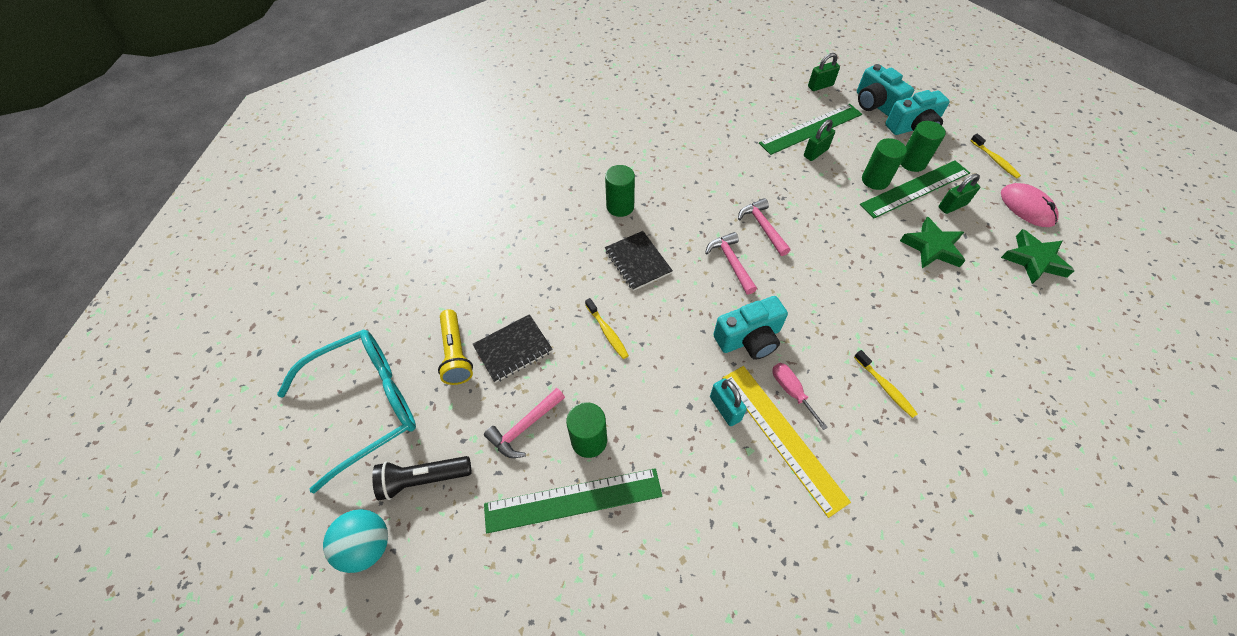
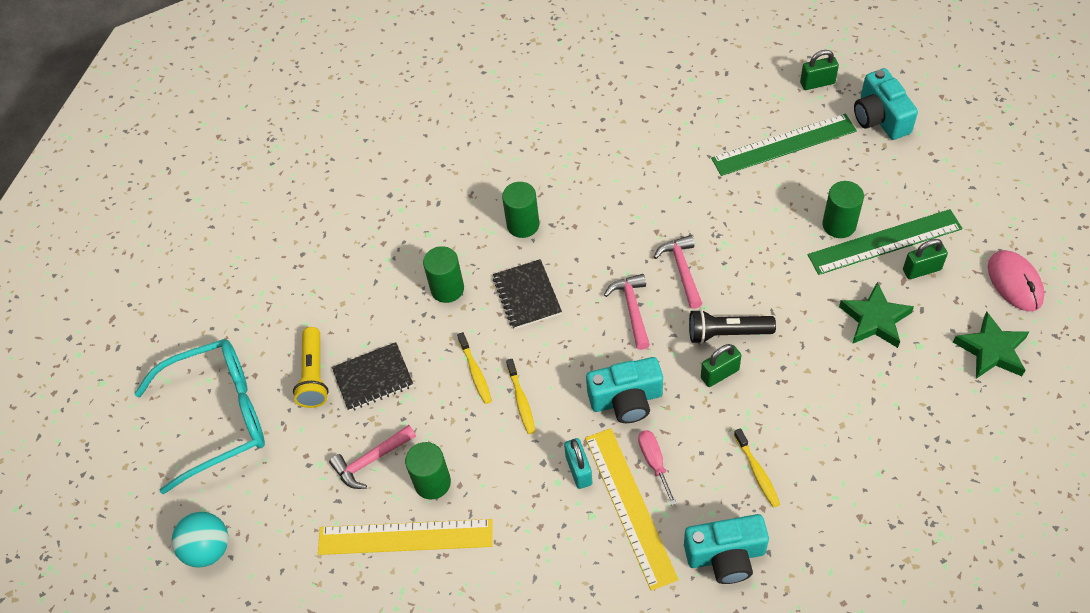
camera: 15 degrees right, 0 degrees up
(423, 479) = (266, 496): black flashlight -> black flashlight (727, 333)
(573, 500) = (405, 537): green ruler -> yellow ruler
(815, 153) = (778, 179): green padlock -> green padlock (719, 374)
(912, 162) = (895, 206): green cylinder -> green cylinder (447, 289)
(913, 127) = (916, 157): turquoise camera -> turquoise camera (726, 556)
(995, 160) = (1003, 214): yellow toothbrush -> yellow toothbrush (521, 401)

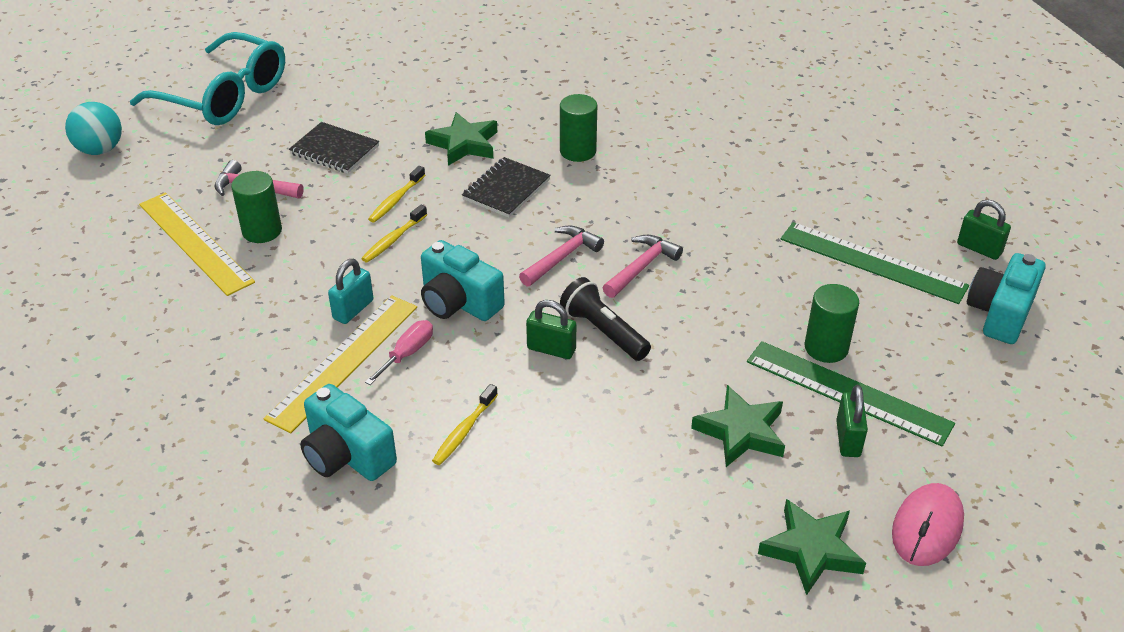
camera: 45 degrees right, 15 degrees down
(314, 375) = (307, 120): yellow flashlight -> none
(447, 289) = (464, 144): green cylinder -> green star
(921, 270) = (848, 439): green padlock -> green padlock turned 60 degrees clockwise

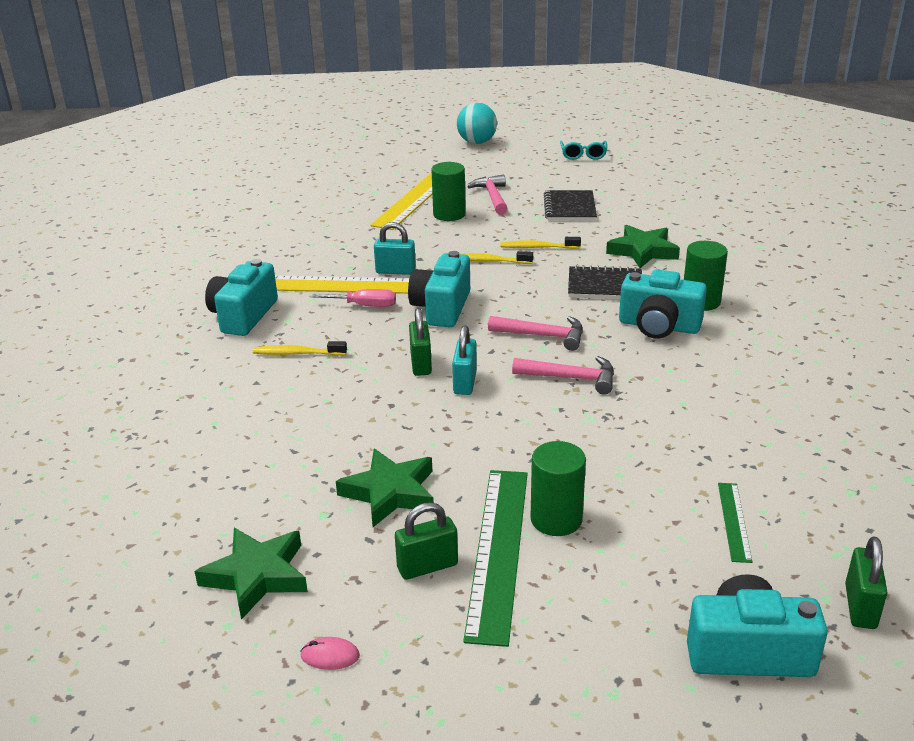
camera: 65 degrees right, 10 degrees down
(224, 96) = (583, 155): turquoise glasses -> turquoise glasses, size x0.42
(598, 189) = (659, 326): none -> turquoise camera
(604, 331) = (465, 383): black flashlight -> turquoise padlock
(872, 262) = (734, 521): green ruler -> green ruler, size x0.49
(927, 527) = (330, 656): pink mouse -> pink mouse, size x0.47

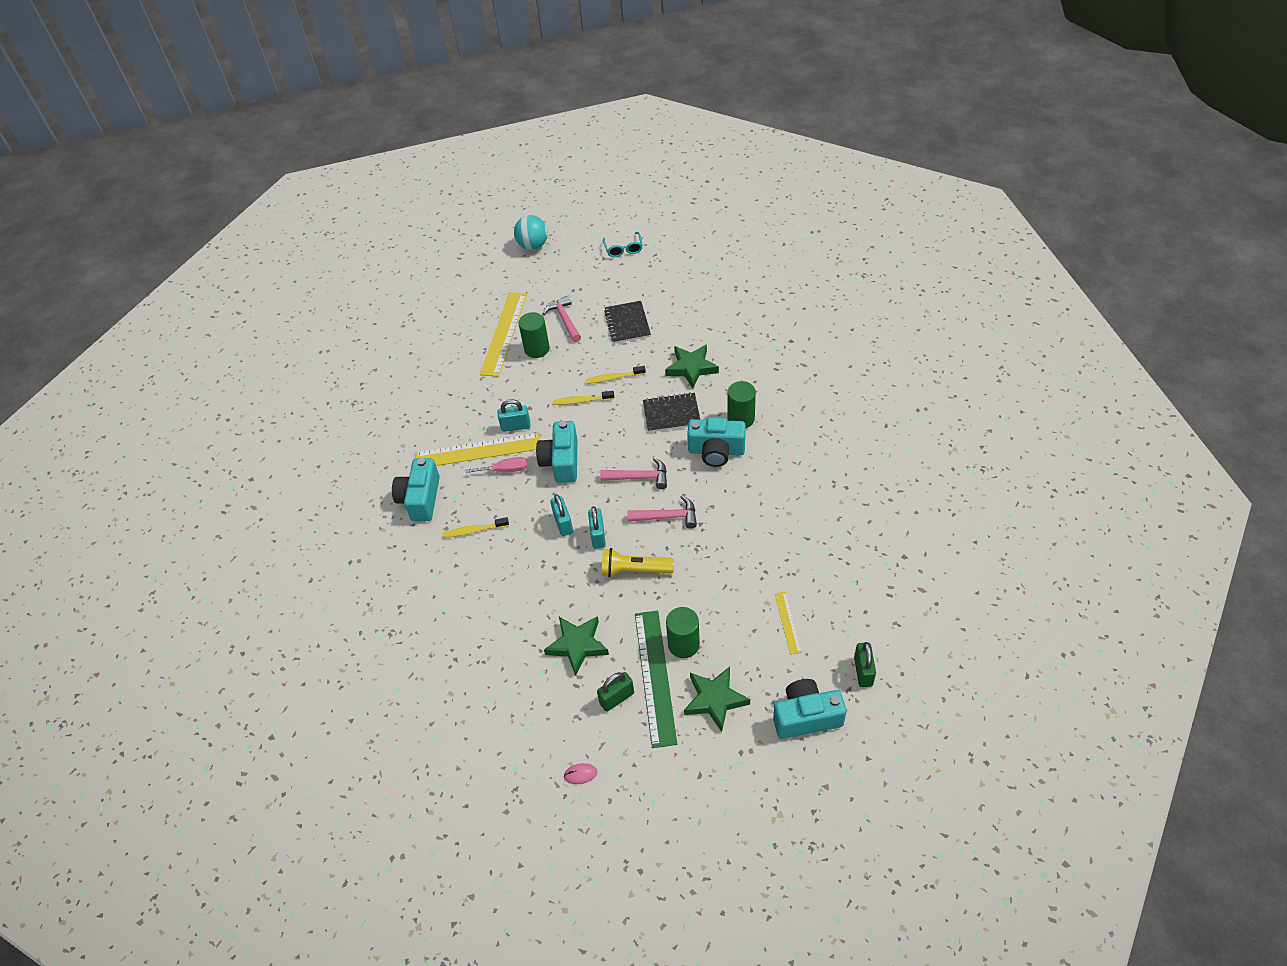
camera: 10 degrees left, 20 degrees up
(257, 576) = (518, 728): green star -> green star (715, 700)
(421, 364) = (563, 523): green padlock -> turquoise padlock
(506, 425) = (634, 570): none -> yellow flashlight
(734, 521) = (788, 622): green ruler -> yellow ruler

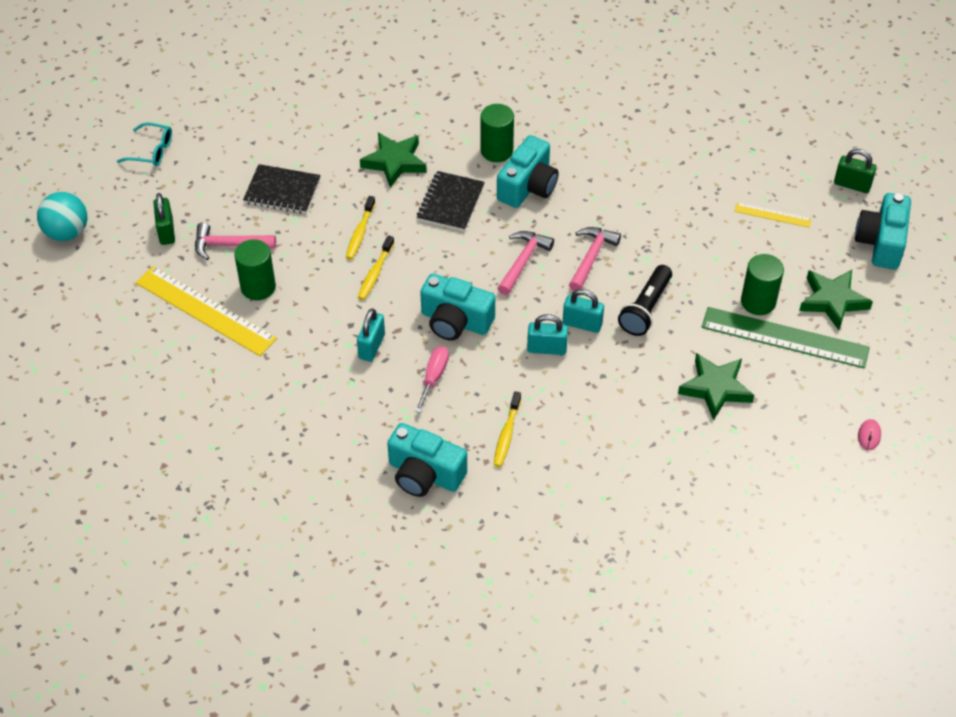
camera: 70 degrees left, 0 degrees up
(478, 451) = (385, 395): yellow ruler -> none
(617, 698) = (795, 377): green padlock -> green padlock (166, 231)
(634, 570) = (645, 308): yellow flashlight -> black flashlight

